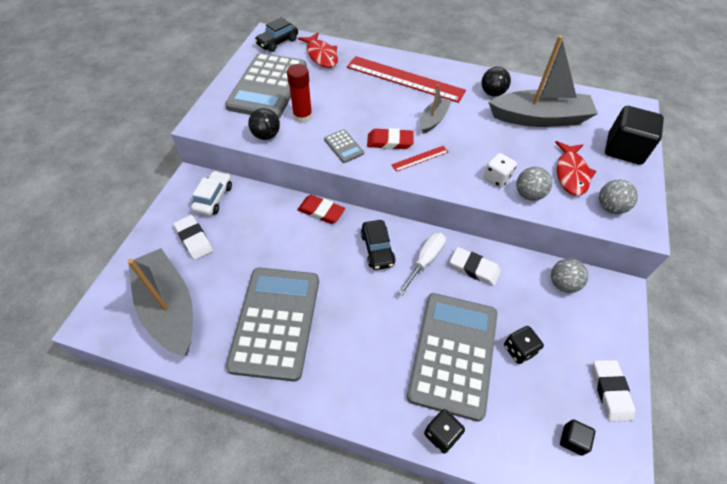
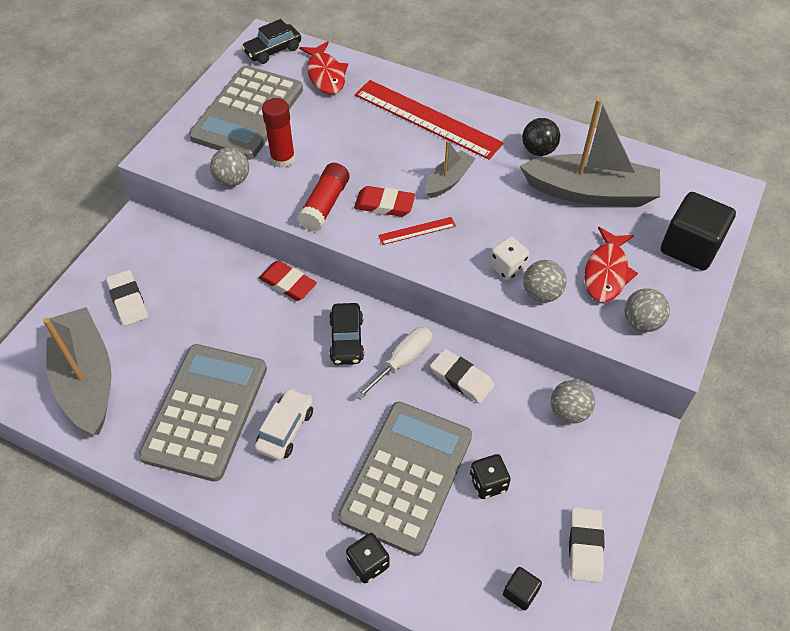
camera: 10 degrees right, 0 degrees up
(214, 198) = (160, 251): white car -> white car (285, 429)
(266, 135) = (232, 180): black ball -> grey ball
(344, 146) = (325, 205): grey calculator -> red glue stick

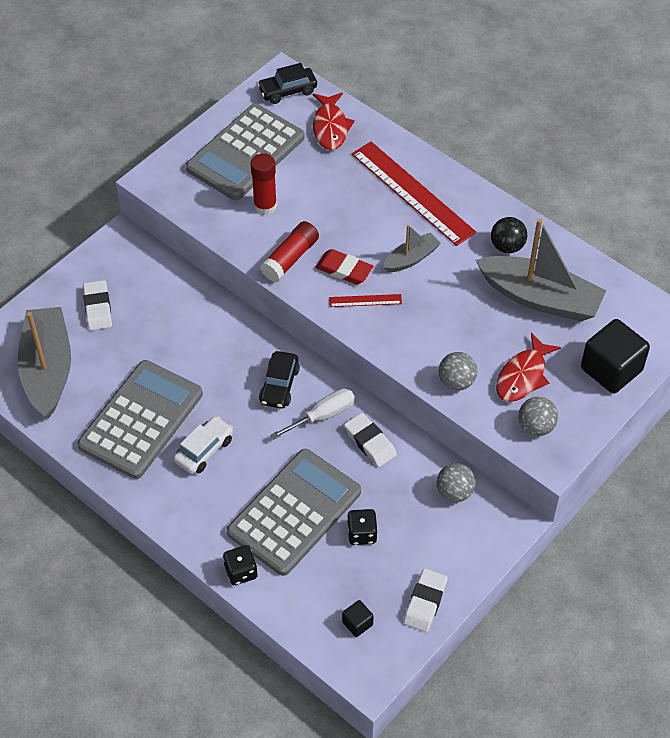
camera: 15 degrees right, 0 degrees up
(232, 180) = (214, 217): grey ball -> none
(288, 283) = (242, 323): red eraser -> none
(507, 267) = (435, 352): white dice -> none

